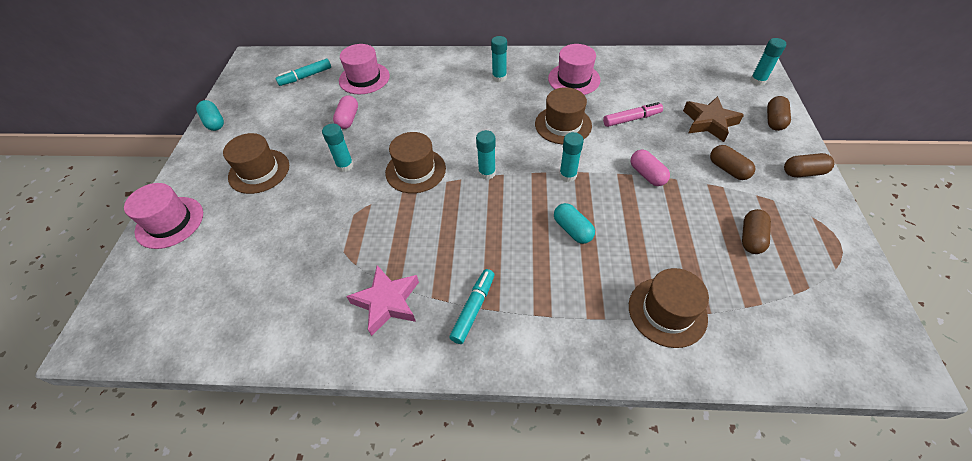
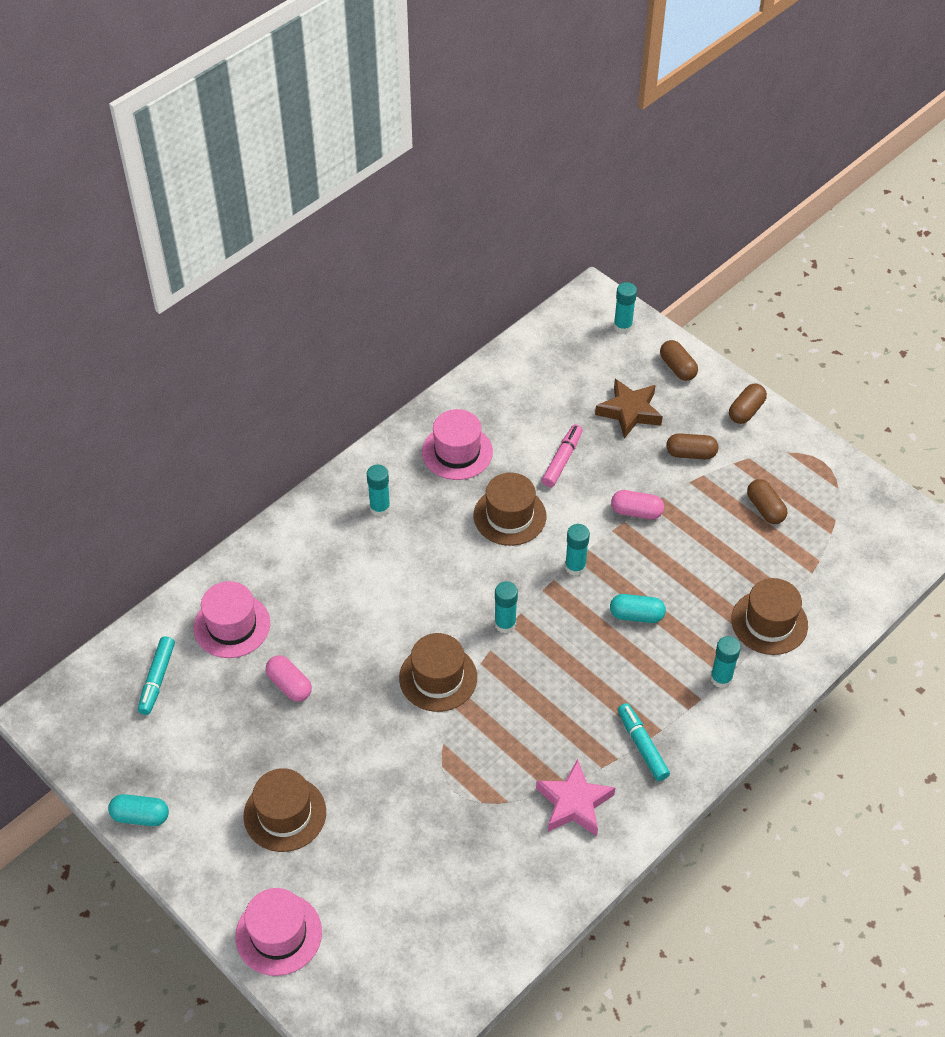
camera: 50 degrees left, 0 degrees up
(345, 165) = (363, 732): turquoise glue stick -> turquoise glue stick (721, 678)

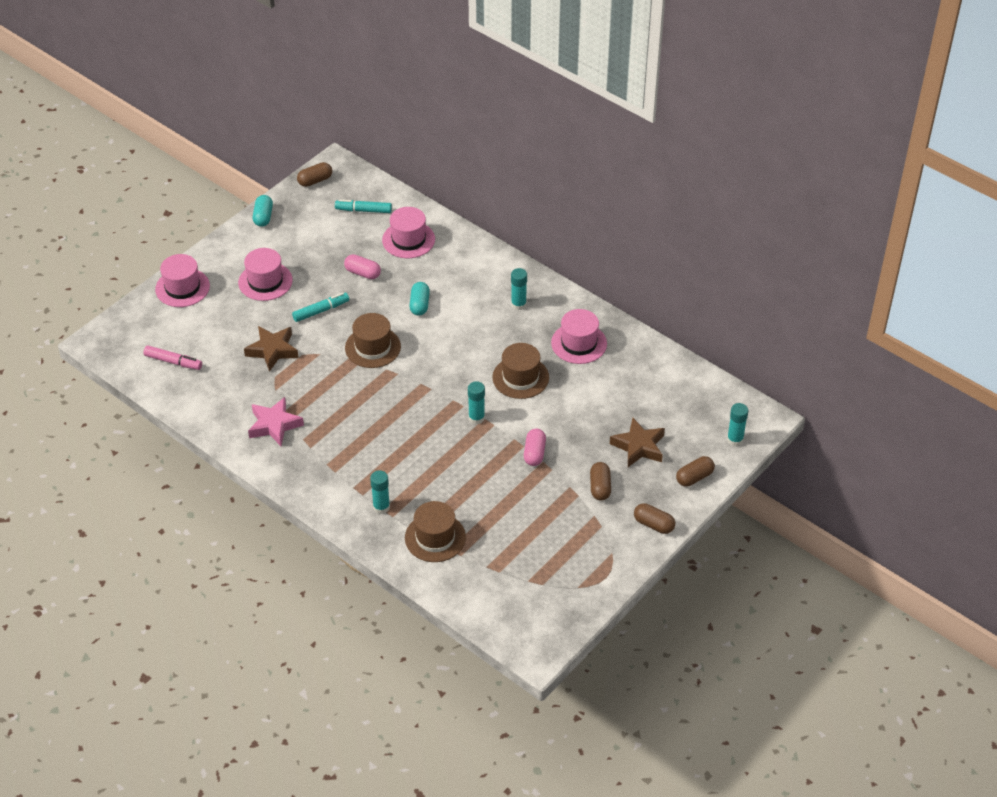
camera: 85 degrees right, 5 degrees down
(285, 814) = (265, 281): brown hat -> pink hat
(289, 685) = (363, 273): pink capsule -> pink capsule turned 75 degrees clockwise
(430, 804) = (272, 350): none -> brown star
(505, 624) = (421, 380): turquoise glue stick -> none
(562, 460) = (580, 406): pink marker -> pink marker (173, 362)
(636, 615) = (435, 455): turquoise capsule -> turquoise capsule (419, 305)
(642, 745) = (321, 461): turquoise marker -> turquoise marker (321, 311)
(765, 509) = (548, 536): brown capsule -> brown capsule (315, 181)

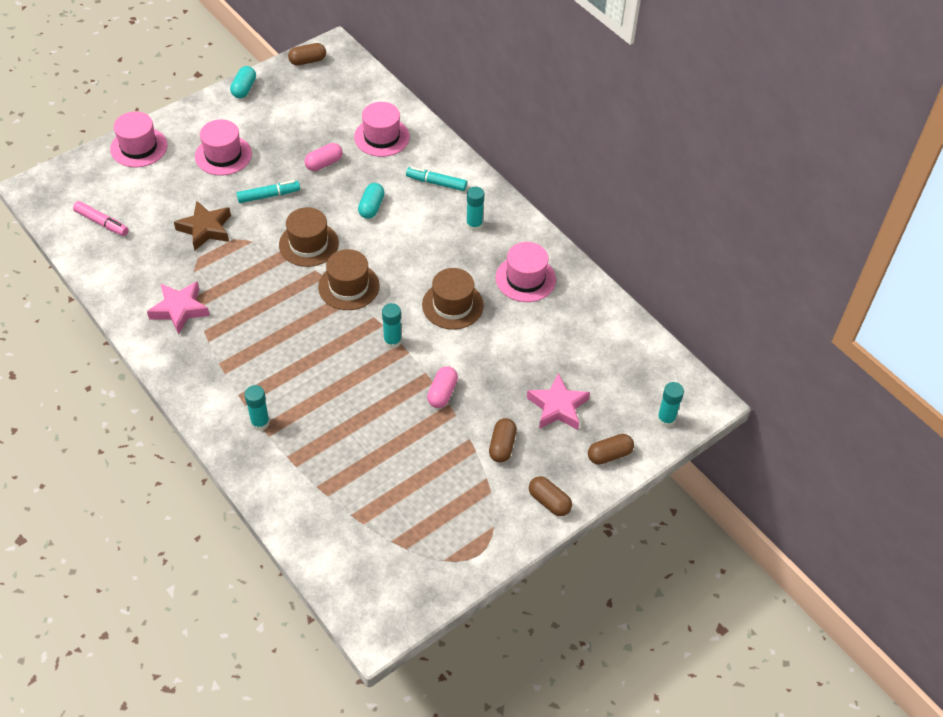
camera: 10 degrees right, 5 degrees up
(363, 210) = (346, 99): turquoise marker -> turquoise marker (436, 183)
(363, 273) = (324, 163): pink capsule -> pink capsule turned 75 degrees counterclockwise
(435, 537) = (306, 469): brown hat -> brown hat (349, 286)
(638, 446) = (557, 407): brown star -> pink star

